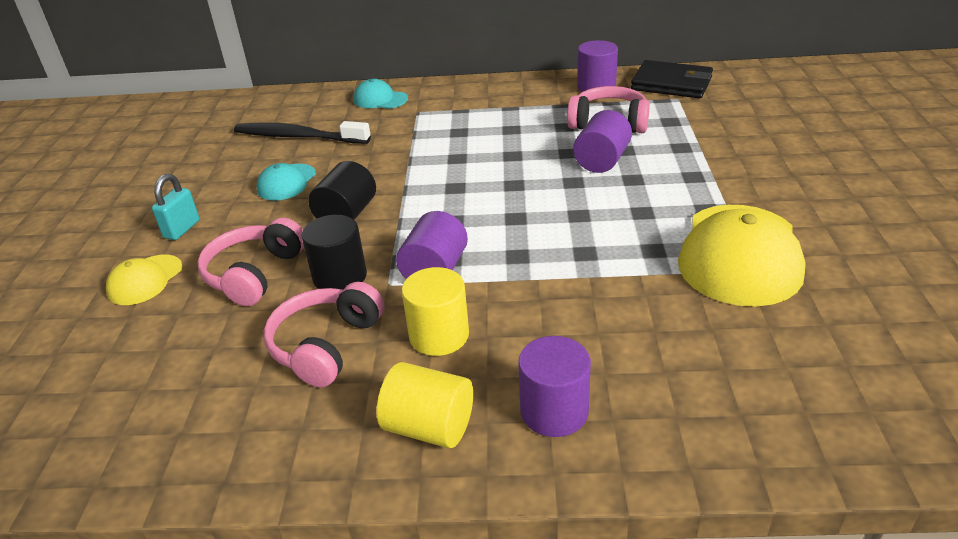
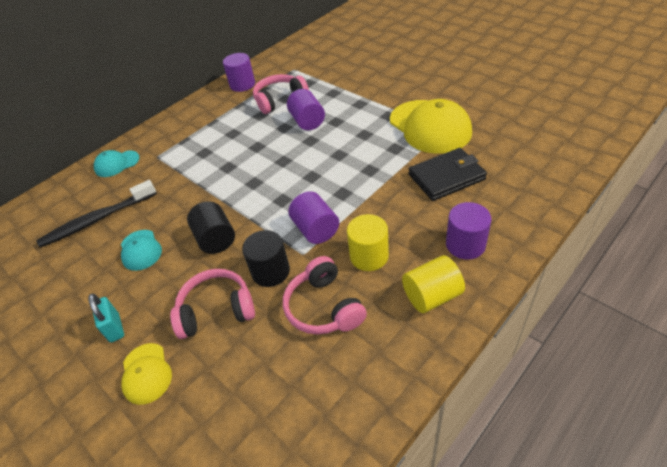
camera: 45 degrees left, 10 degrees up
(254, 274) = (216, 310): pink headphones -> pink headphones turned 105 degrees clockwise
(671, 84) = (279, 63): black wallet -> black wallet (446, 177)

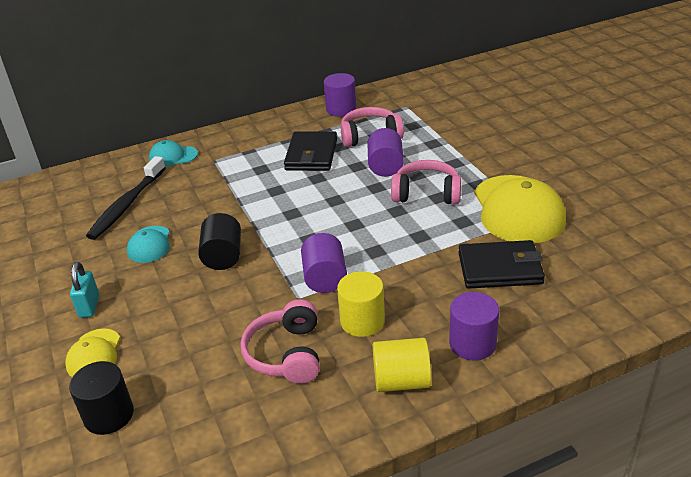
camera: 20 degrees right, 10 degrees down
(98, 219) = (127, 204): black toothbrush -> black toothbrush turned 60 degrees counterclockwise
(216, 310) = (185, 322): pink headphones -> pink headphones (426, 193)
(240, 128) = (311, 155): none -> black wallet
(270, 271) = (256, 303): black cylinder -> black cylinder (109, 415)

